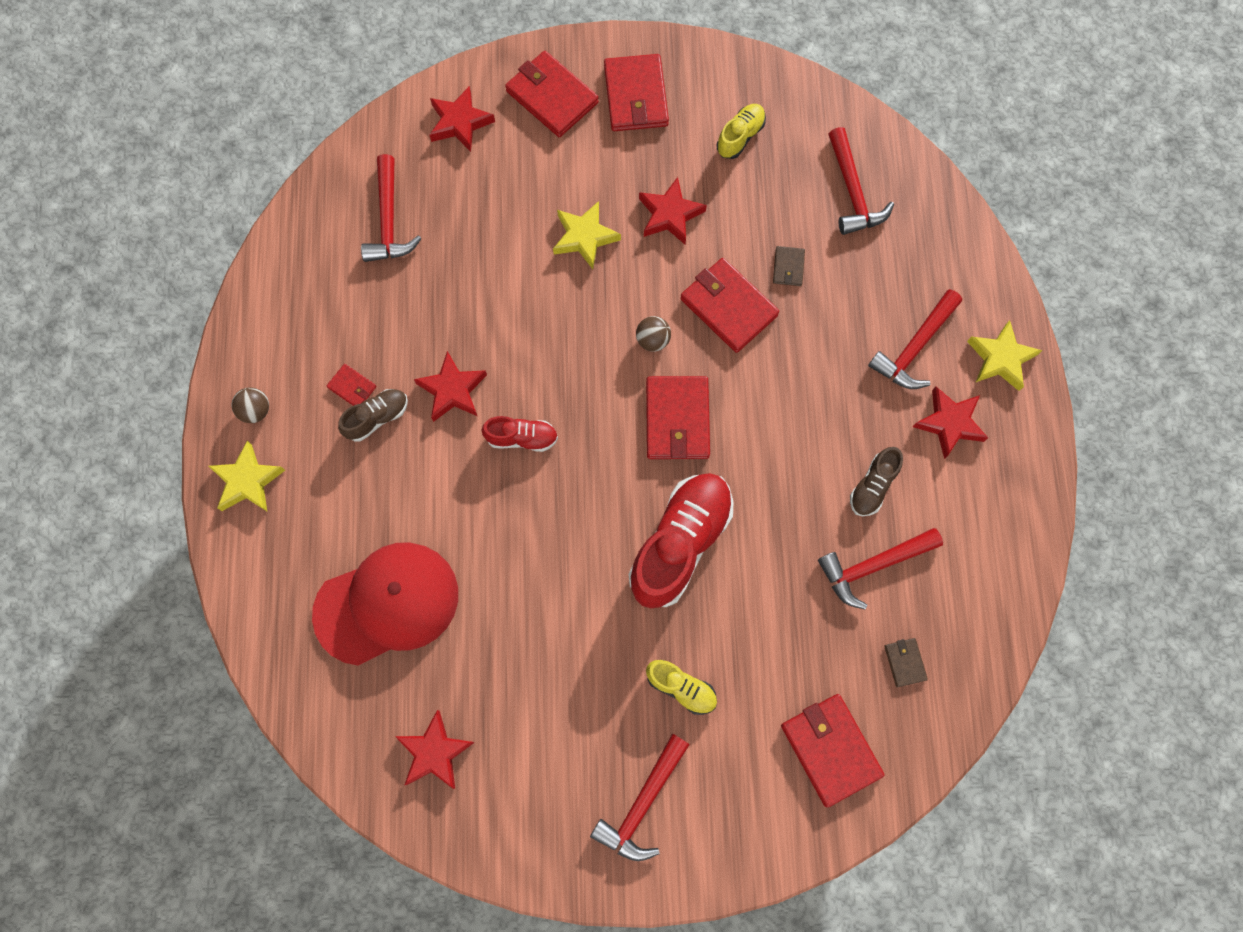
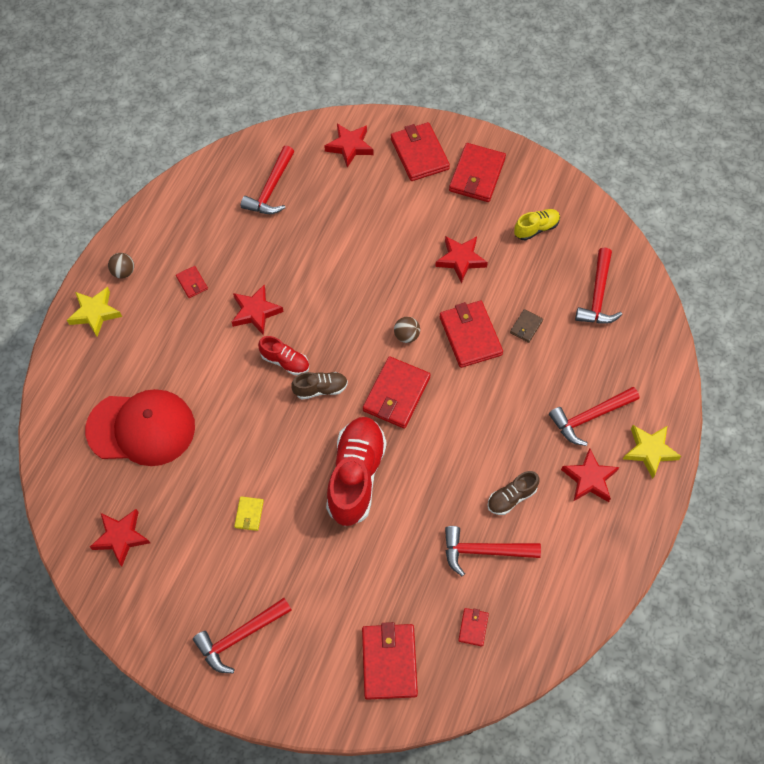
camera: 25 degrees right, 10 degrees down
(377, 418) = (197, 309): brown shoe -> brown shoe (320, 389)
(576, 650) = (249, 514): none -> yellow wallet
(584, 237) = (395, 251): yellow star -> none
(680, 543) = (356, 476): red shoe -> red shoe turned 45 degrees counterclockwise
(681, 688) = (306, 572): yellow shoe -> none
(904, 662) = (473, 627): brown wallet -> red wallet

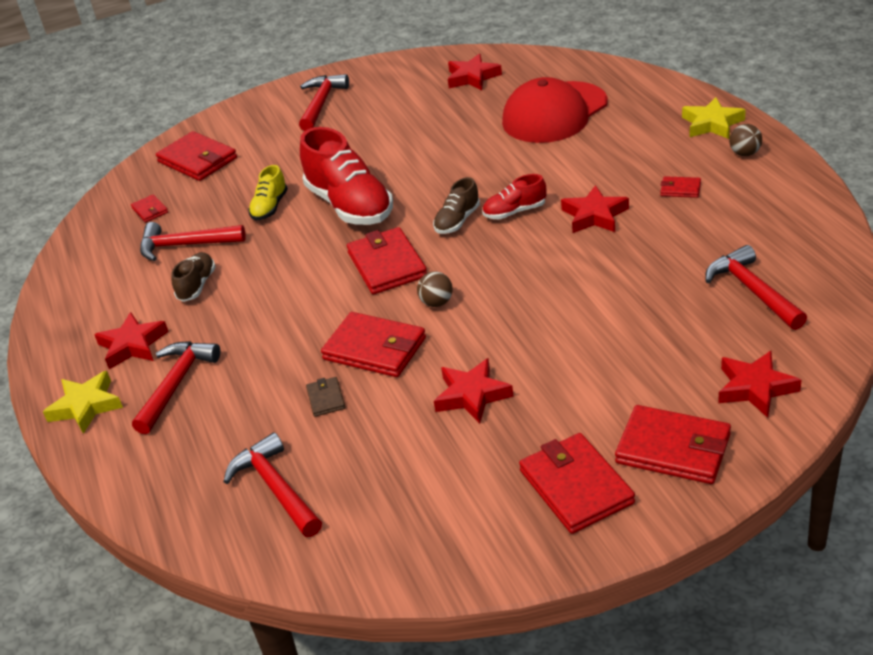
camera: 140 degrees right, 25 degrees down
(249, 514) = (402, 139): yellow wallet -> none
(484, 551) = (186, 245): red hammer -> red hammer turned 135 degrees counterclockwise
(536, 228) = (429, 493): yellow shoe -> yellow shoe (270, 207)

